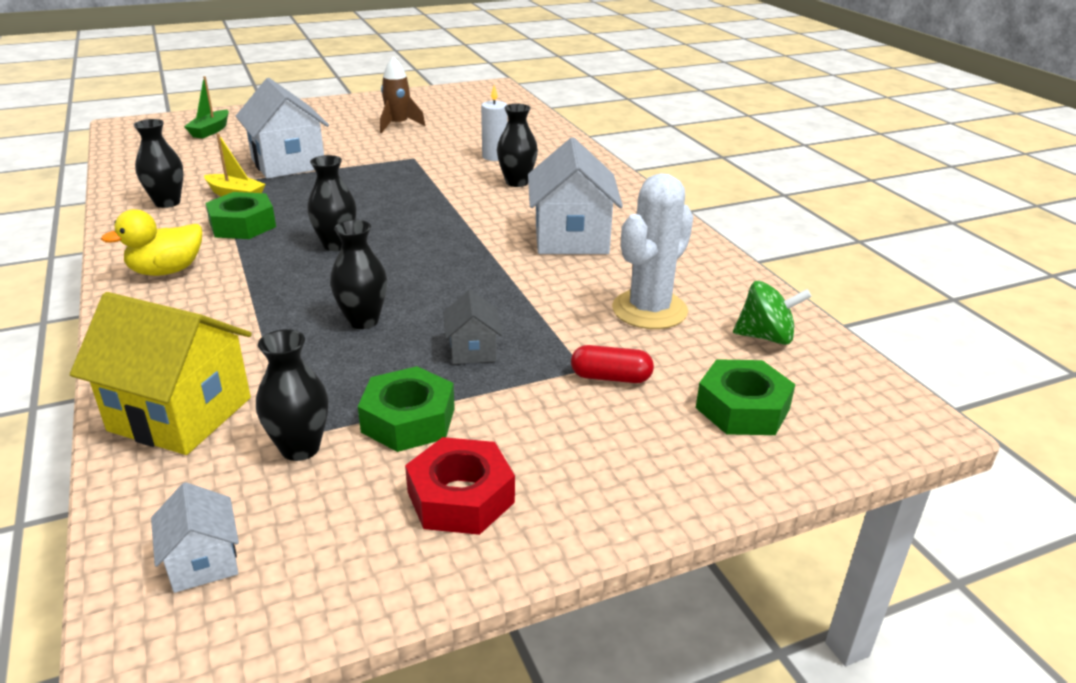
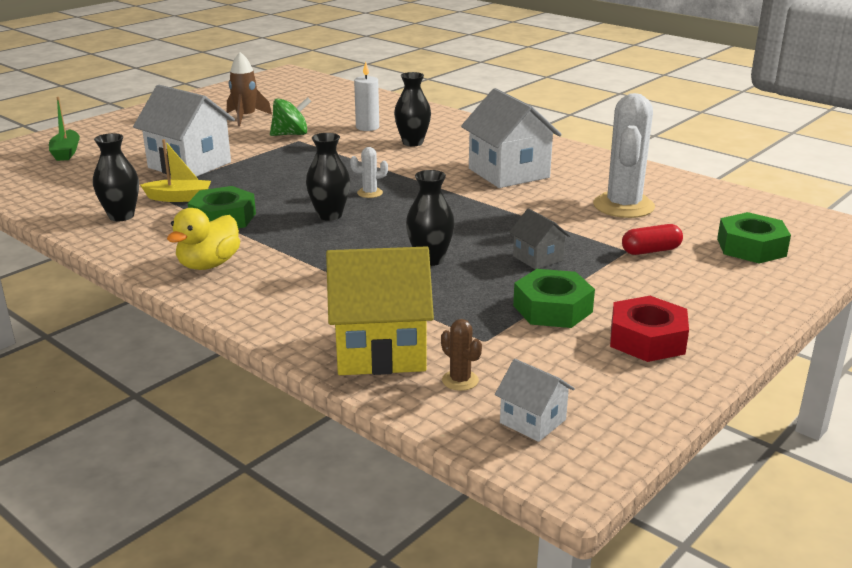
camera: 25 degrees left, 5 degrees down
(203, 479) = (460, 380): none -> brown cactus
(300, 448) = (502, 344): black vase -> none
(404, 229) = (370, 193): none -> white cactus
(766, 337) = (716, 205): green spinning top -> green spinning top (291, 134)

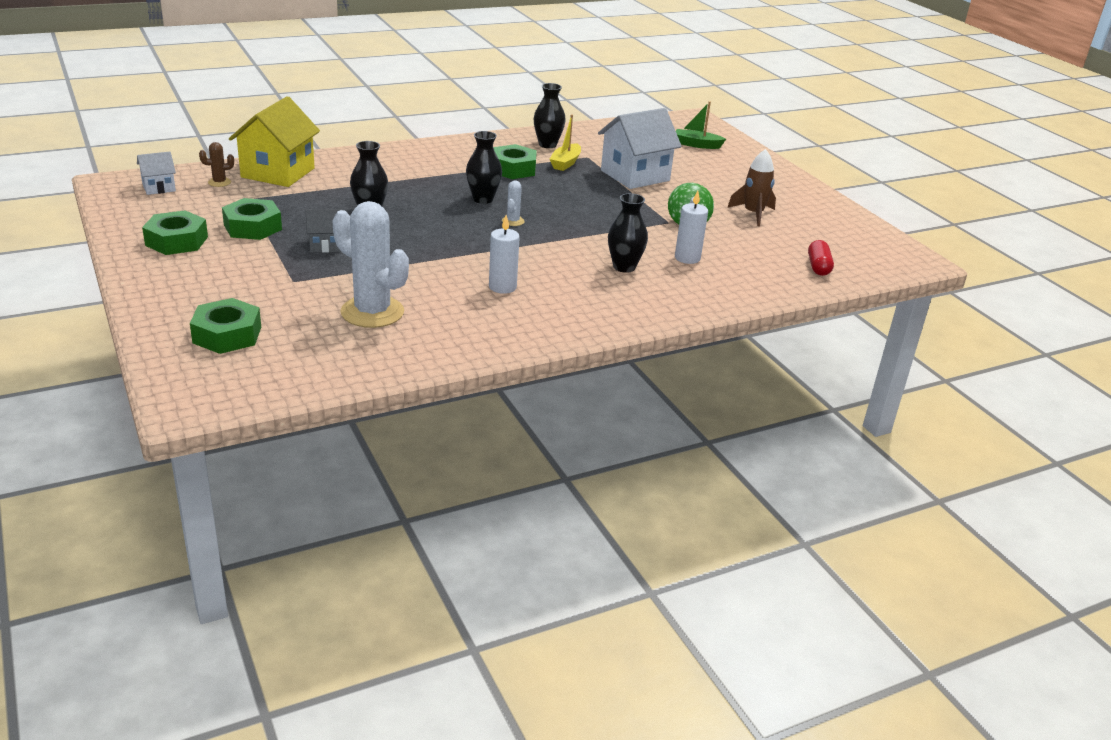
camera: 110 degrees right, 5 degrees up
(208, 264) = (441, 154): yellow duck -> none
(508, 173) = (502, 287): white house -> white candle
(647, 339) = (177, 241): red nut -> green nut
(651, 251) = (280, 290): red capsule -> red capsule (818, 267)

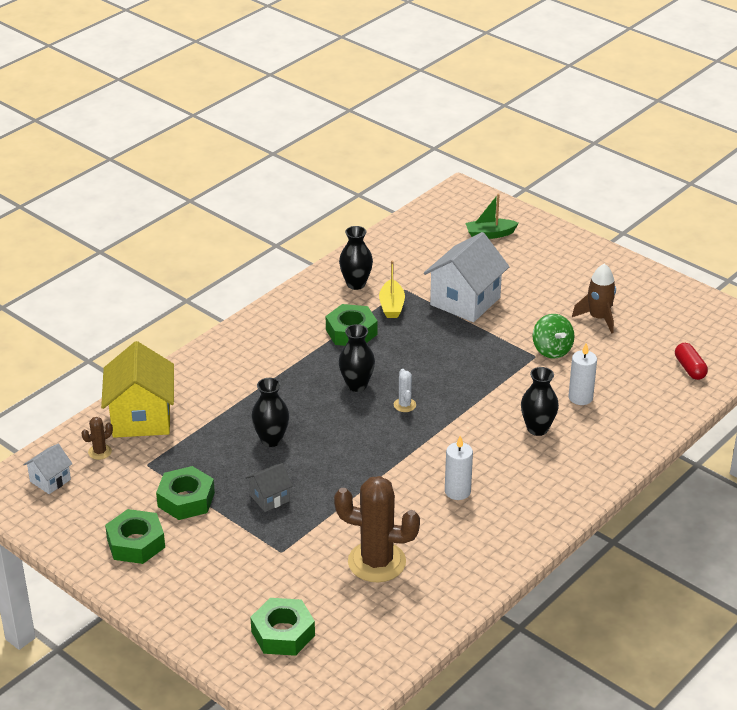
camera: 20 degrees left, 5 degrees up
(372, 312) = (376, 562): white cactus -> brown cactus

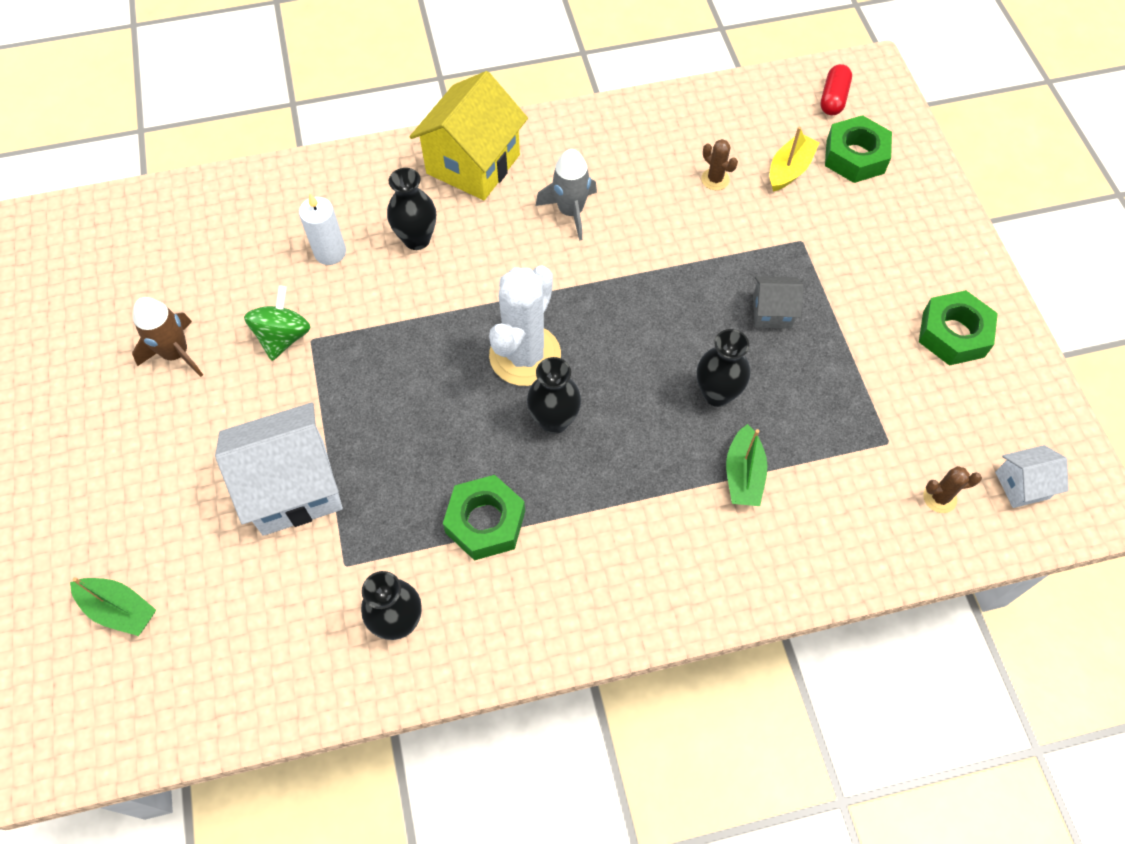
camera: 145 degrees left, 25 degrees up
(141, 418) = (858, 527): yellow house -> yellow house (473, 164)
(186, 499) = (867, 362): green nut -> none
(225, 411) = (743, 475): none -> green boat
(376, 562) = (715, 179): brown cactus -> brown cactus, size x0.43
(391, 306) = (391, 541): yellow boat -> yellow boat (789, 170)
(404, 405) = (525, 355): white cactus -> white cactus, size x2.31
(457, 491) = (570, 211): white candle -> grey rocket
(689, 368) = (177, 222): red capsule -> red capsule (833, 98)

